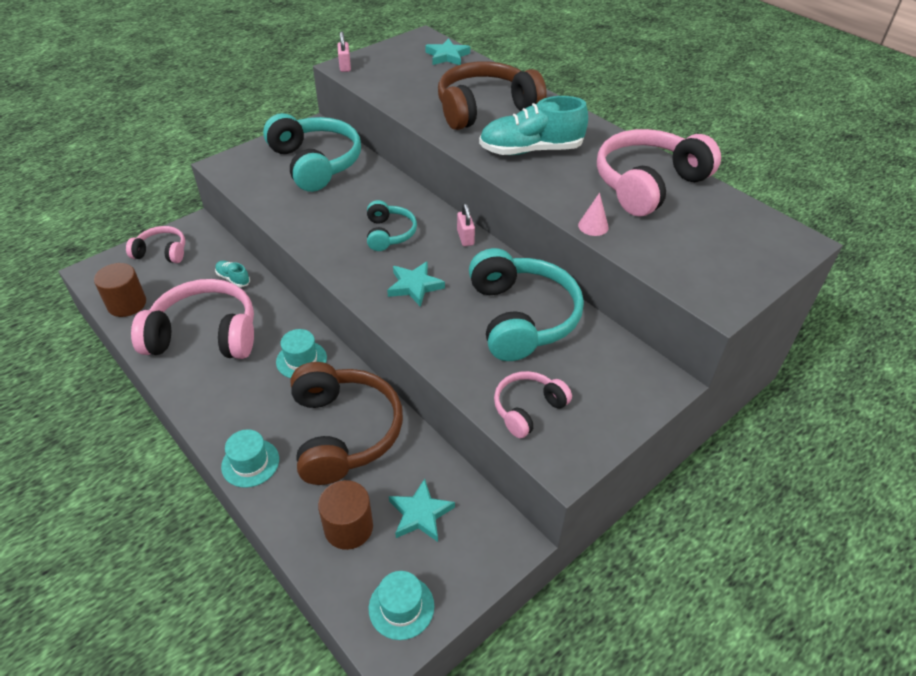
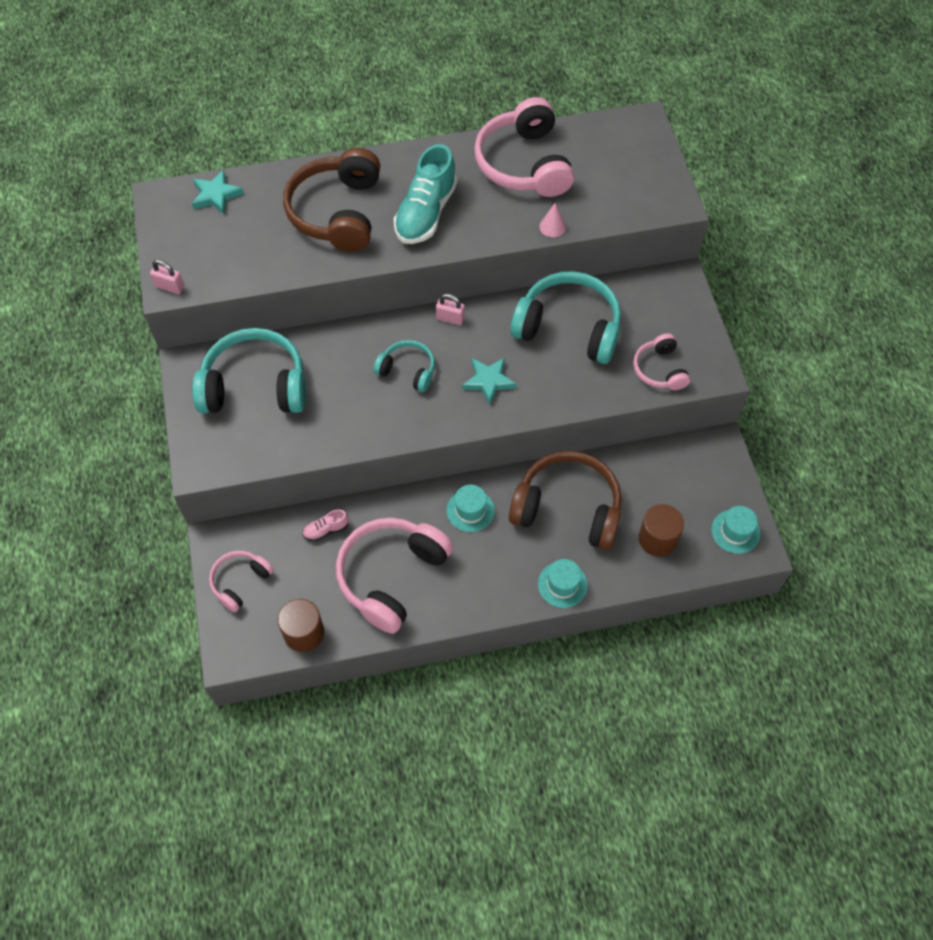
camera: 60 degrees left, 15 degrees up
(233, 279) = (326, 530): turquoise shoe -> pink shoe
(420, 514) = (670, 489): turquoise star -> none

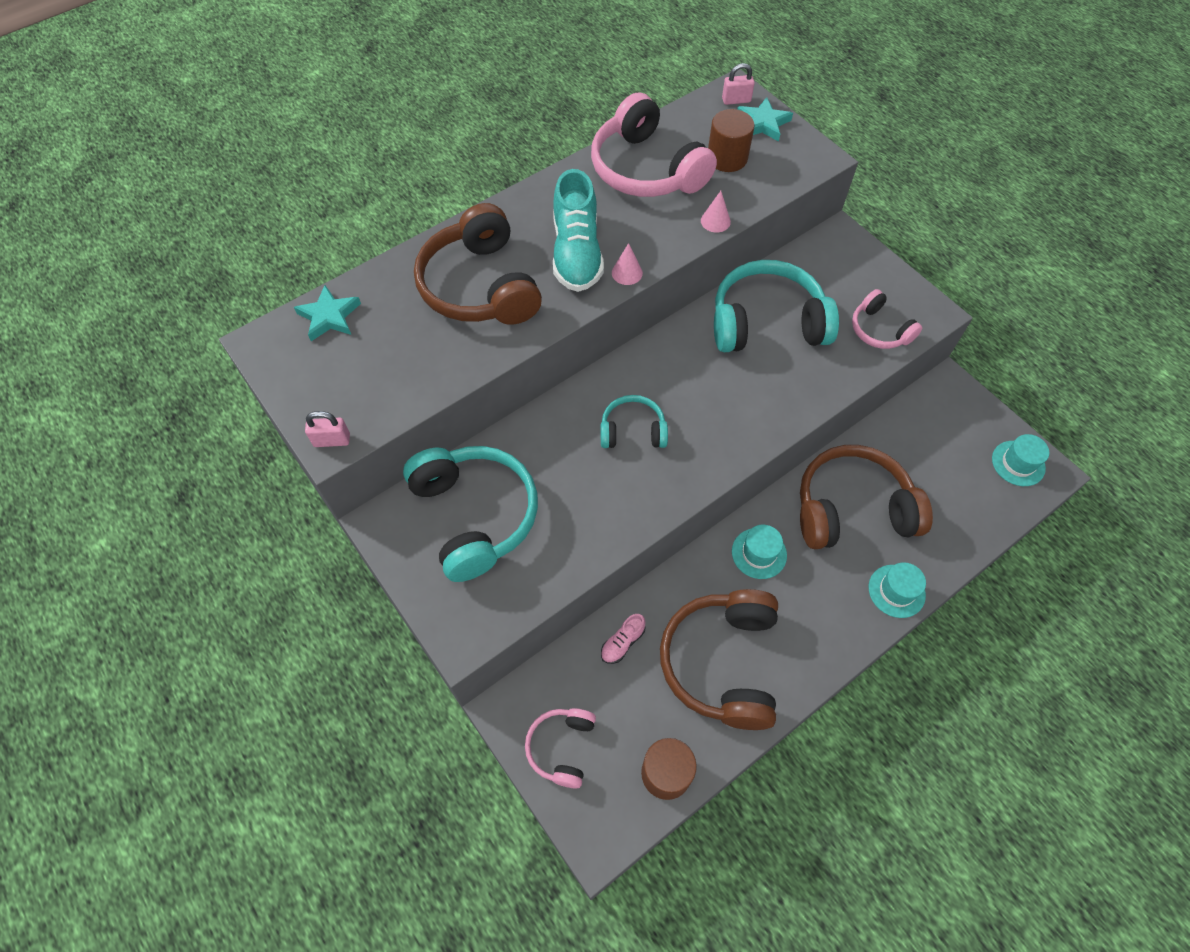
camera: 25 degrees left, 0 degrees up
(255, 386) = (475, 515): turquoise headphones -> turquoise headphones turned 90 degrees clockwise
(391, 576) = (721, 663): pink headphones -> brown headphones
(450, 318) = (643, 358): pink padlock -> pink padlock (736, 100)
(455, 243) = (627, 273): none -> pink cone
(488, 381) = (723, 408): turquoise star -> turquoise star (763, 123)
(657, 539) = (954, 502): brown cylinder -> brown cylinder (727, 158)

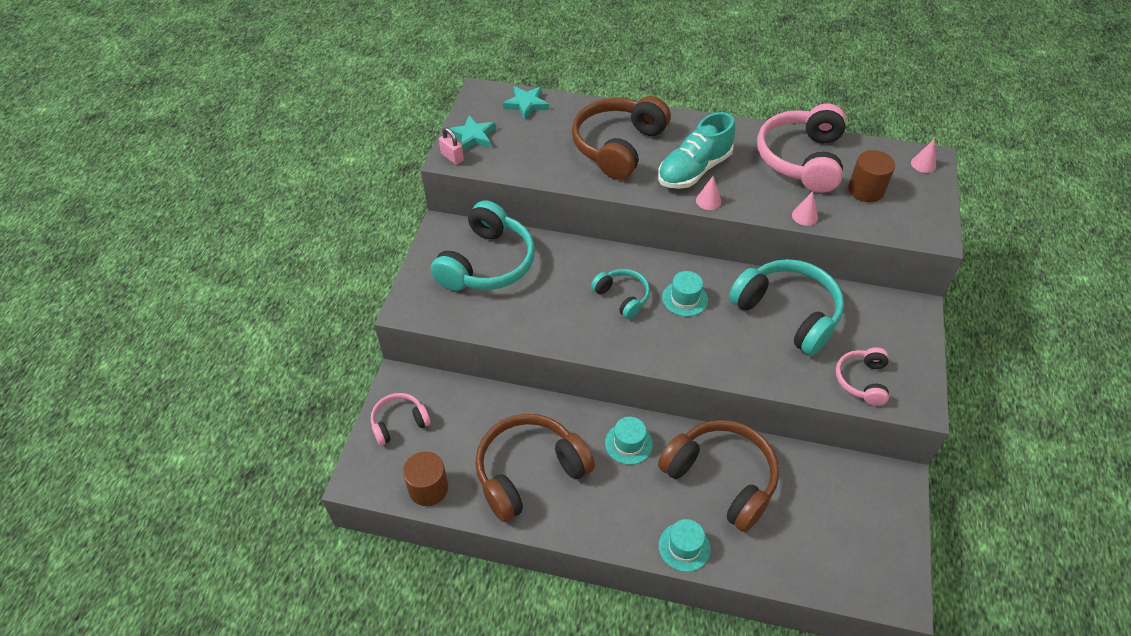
camera: 50 degrees right, 10 degrees down
(622, 642) = (493, 409): pink shoe -> none
(736, 100) = (923, 164): pink padlock -> pink cone
(763, 123) = (923, 189): turquoise star -> turquoise star (473, 136)
(1018, 463) = (884, 570): turquoise hat -> turquoise hat (685, 298)

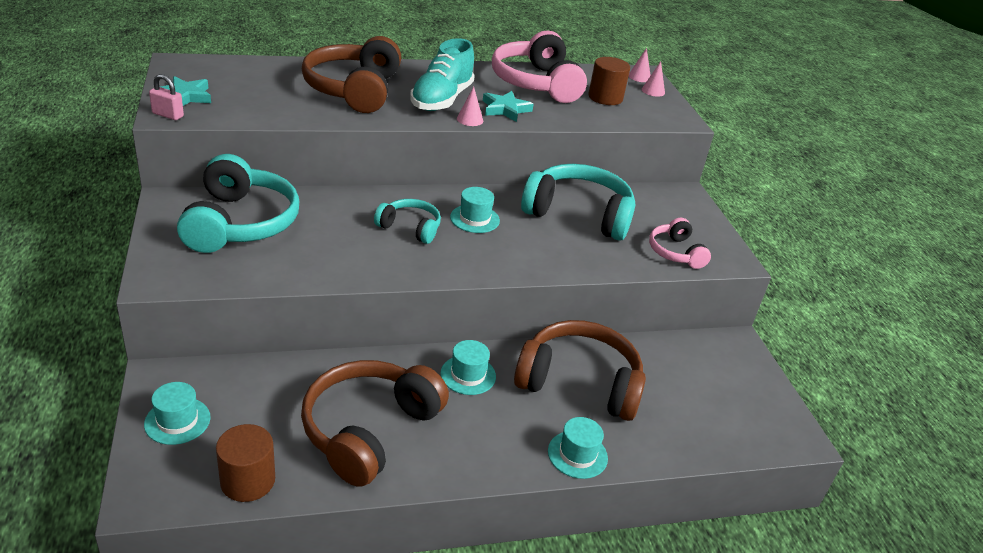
camera: 30 degrees left, 15 degrees down
(399, 423) = (177, 421): pink headphones -> turquoise hat
(526, 104) = (235, 67): turquoise star -> turquoise star (505, 109)
(804, 216) = (565, 120): pink cone -> pink cone (653, 91)

